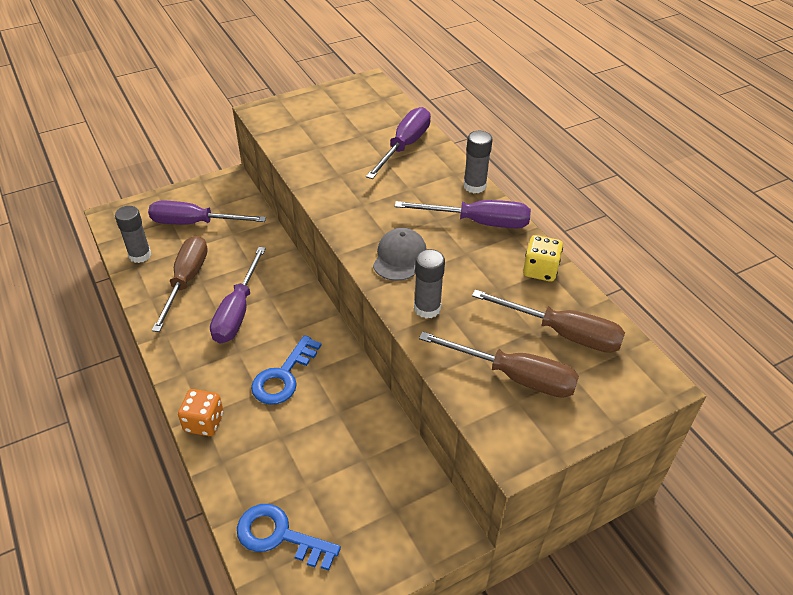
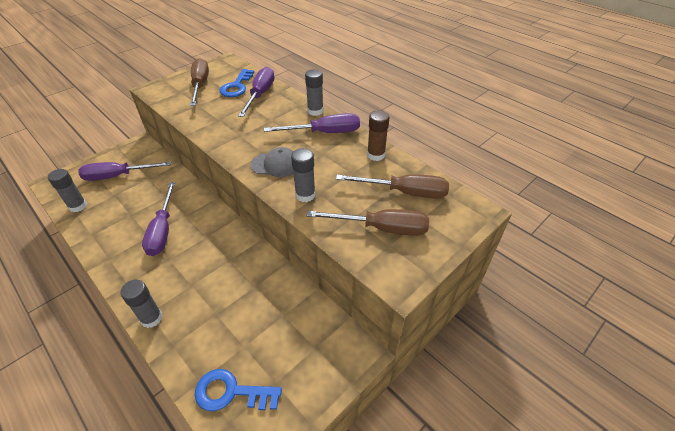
camera: 15 degrees left, 0 degrees up
(186, 281) = (118, 217): brown screwdriver -> brown screwdriver (200, 85)
(204, 422) = (151, 318): orange dice -> grey glue stick
(283, 376) = (207, 269): blue key -> blue key (236, 86)
(399, 257) = (276, 164): grey cap -> grey cap turned 90 degrees clockwise
(540, 270) = (376, 155): yellow dice -> brown glue stick

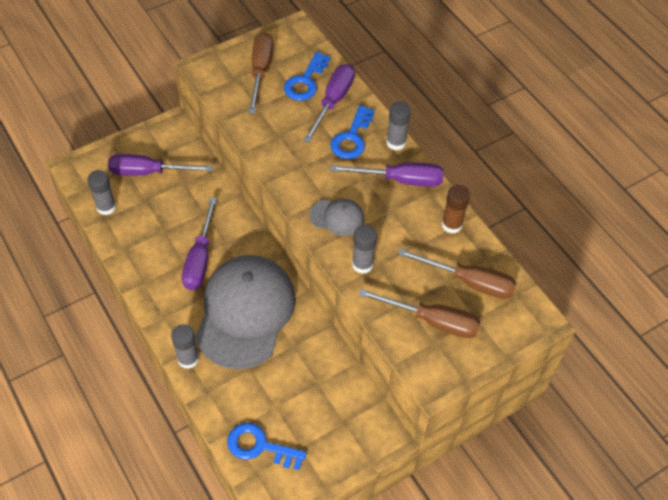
camera: 10 degrees right, 10 degrees up
(206, 266) = (245, 312): none -> grey cap
(279, 113) = (352, 138): none -> blue key

